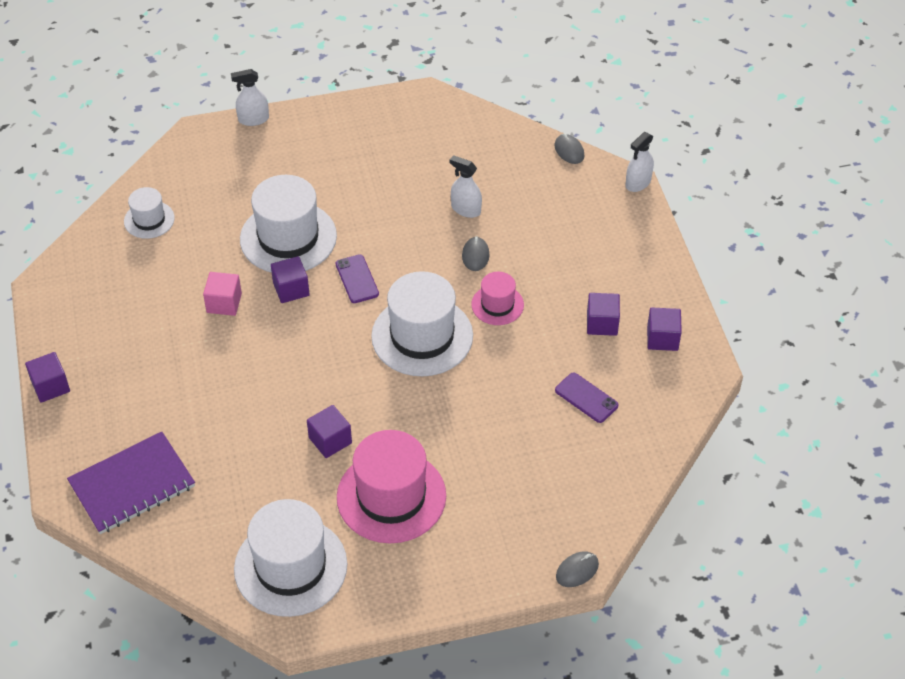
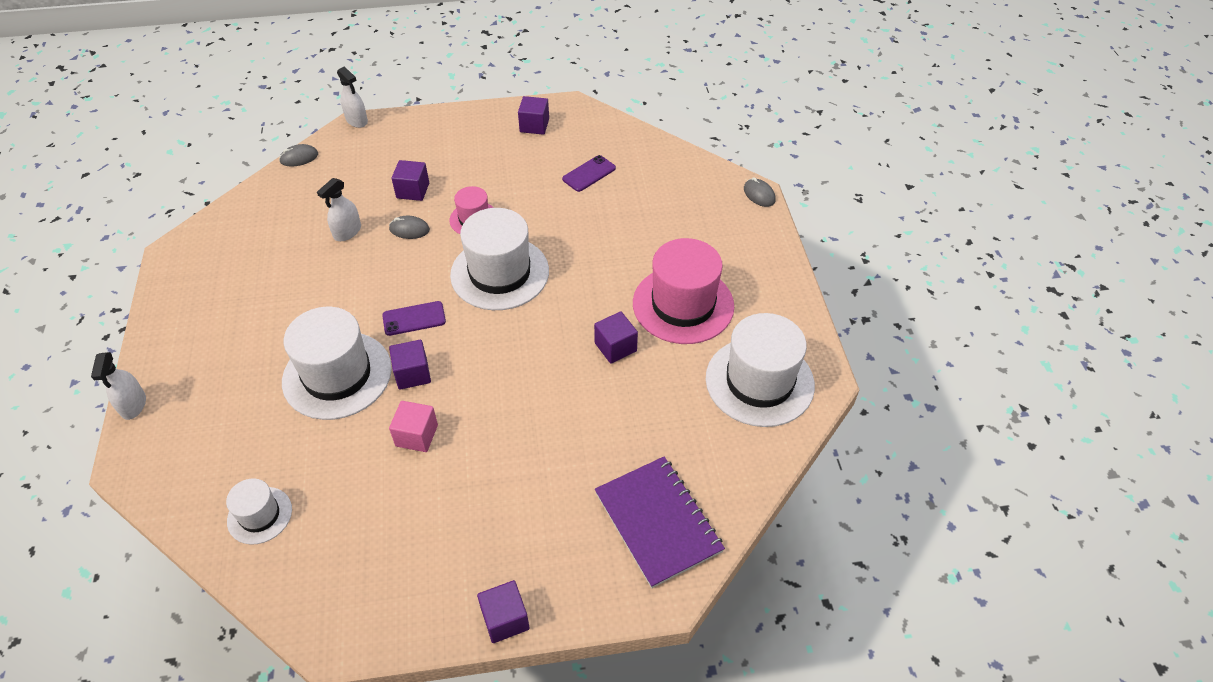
camera: 85 degrees left, 0 degrees up
(602, 323) = (511, 157): purple cube -> purple cube (413, 190)

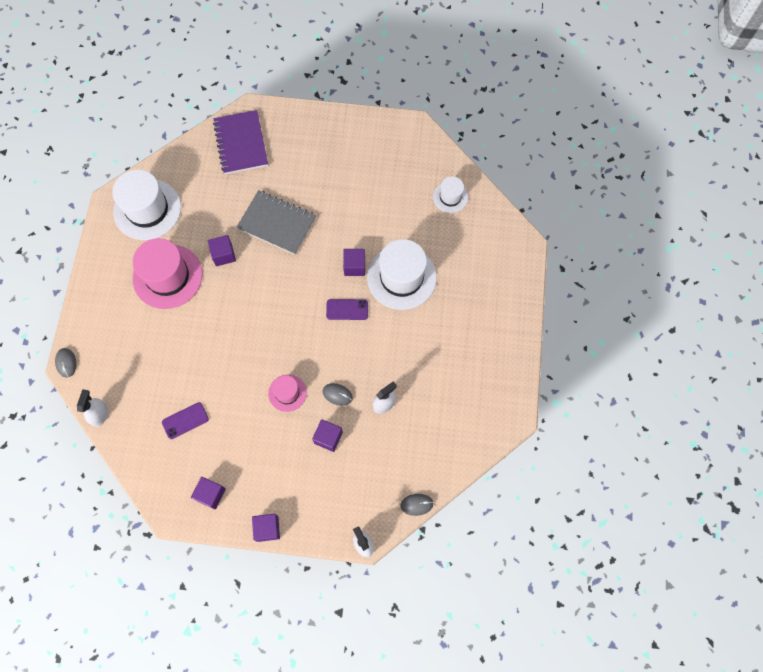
camera: 165 degrees left, 20 degrees up
(133, 405) = (528, 286): white spray bottle -> white spray bottle (100, 414)
(416, 435) = (358, 224): pink cube -> none
(500, 273) = (281, 335): white hat -> none
(505, 619) = (331, 116): purple cube -> purple cube (267, 528)
(550, 406) = (277, 223): none -> grey notebook

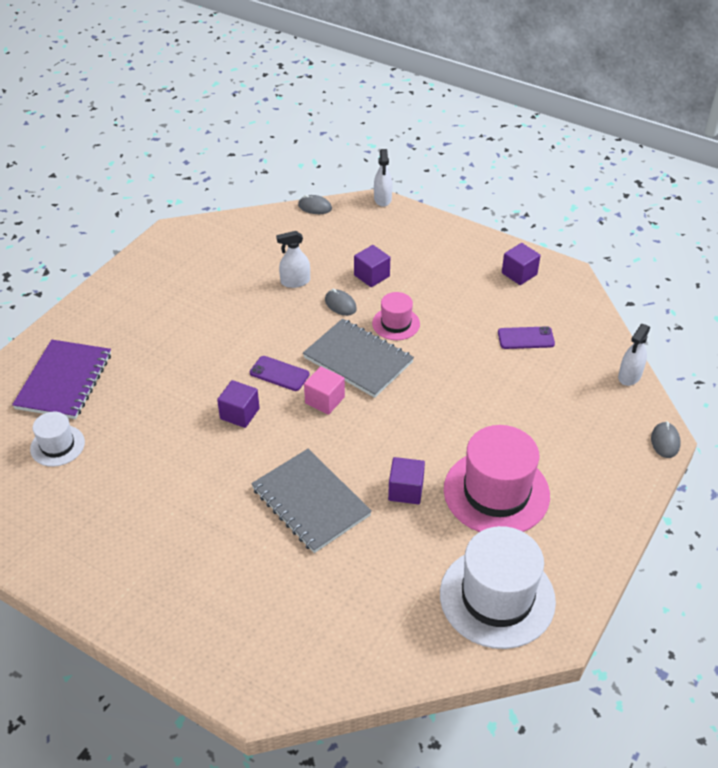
camera: 155 degrees left, 25 degrees down
(241, 143) = (302, 645): purple notebook -> purple notebook (64, 381)
(267, 528) = (470, 234): purple cube -> none
(299, 345) = (358, 360): none -> grey notebook
(305, 300) = (325, 400): none -> pink cube
(401, 277) = (191, 382): white hat -> none

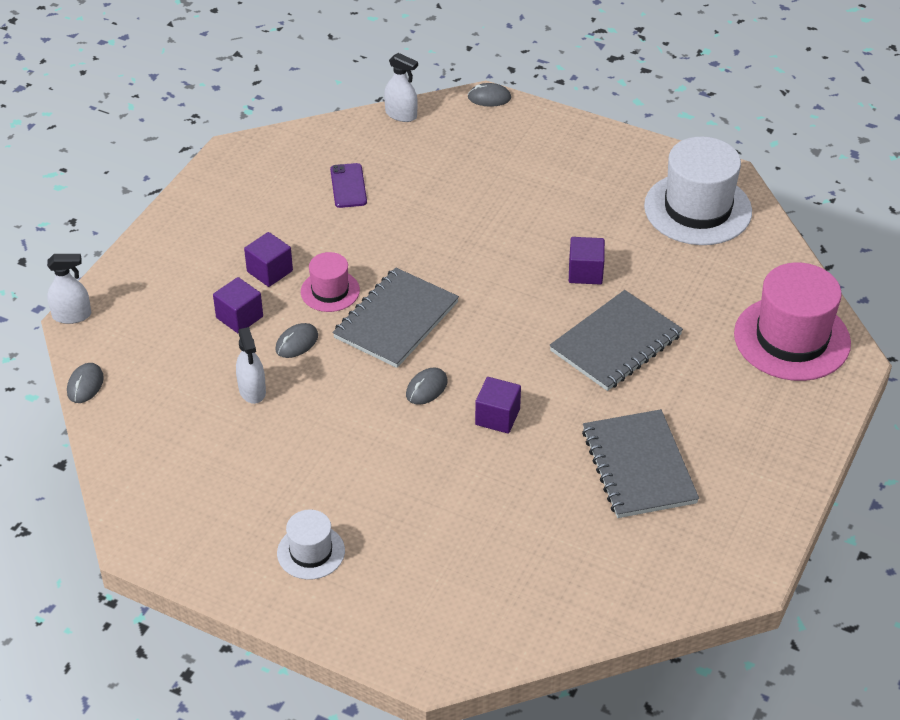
camera: 95 degrees left, 0 degrees up
(57, 445) = (576, 586): white hat -> white hat (311, 552)
(64, 381) = (464, 605): purple notebook -> none
(163, 499) = (638, 466): none -> grey notebook
(279, 373) = (426, 388): purple phone -> grey mouse
(325, 400) = (465, 344): pink cube -> none
(496, 492) = (575, 209): pink hat -> pink hat (792, 338)
(519, 274) = (235, 189): purple cube -> purple cube (270, 271)

